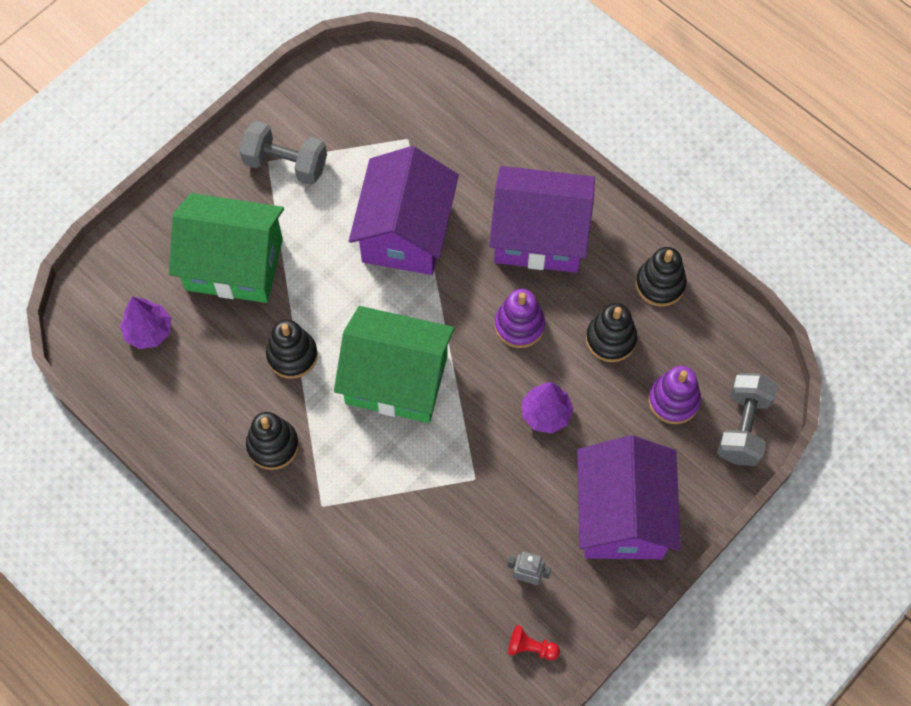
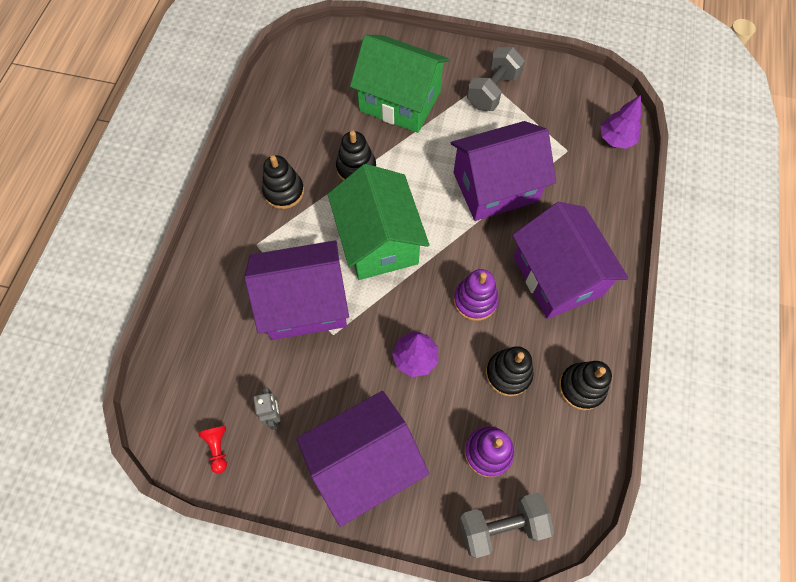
camera: 60 degrees right, 0 degrees up
(148, 331) = (322, 81): purple tree -> purple tree (616, 139)
(234, 264) = (400, 101): green house -> green house turned 45 degrees counterclockwise
(286, 163) = (493, 91): grey dumbbell -> grey dumbbell turned 45 degrees clockwise
(424, 489) = (305, 303): none -> purple house

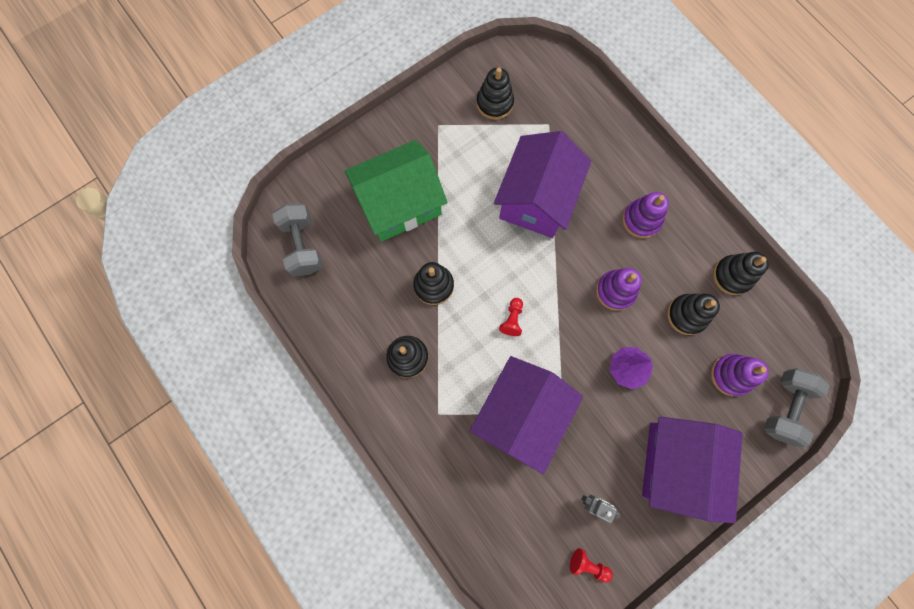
camera: 50 degrees left, 10 degrees up
(379, 241) = (512, 319): green house -> red pawn
(493, 91) = (451, 129): grey dumbbell -> grey dumbbell (303, 246)
(544, 103) = (494, 103): none -> black stacking toy
(557, 276) = (641, 220): purple house -> purple stacking toy
(616, 139) = (567, 84): purple tree -> none

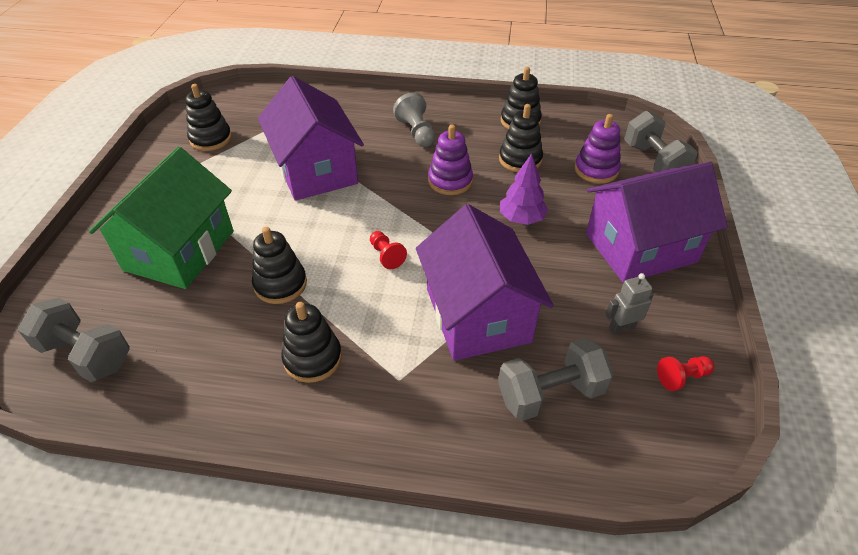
camera: 45 degrees left, 30 degrees down
(506, 501) = (550, 394): none -> grey dumbbell
(641, 220) = (416, 132): purple stacking toy -> grey pawn
(676, 465) = (640, 248): purple house -> purple house turned 75 degrees counterclockwise

